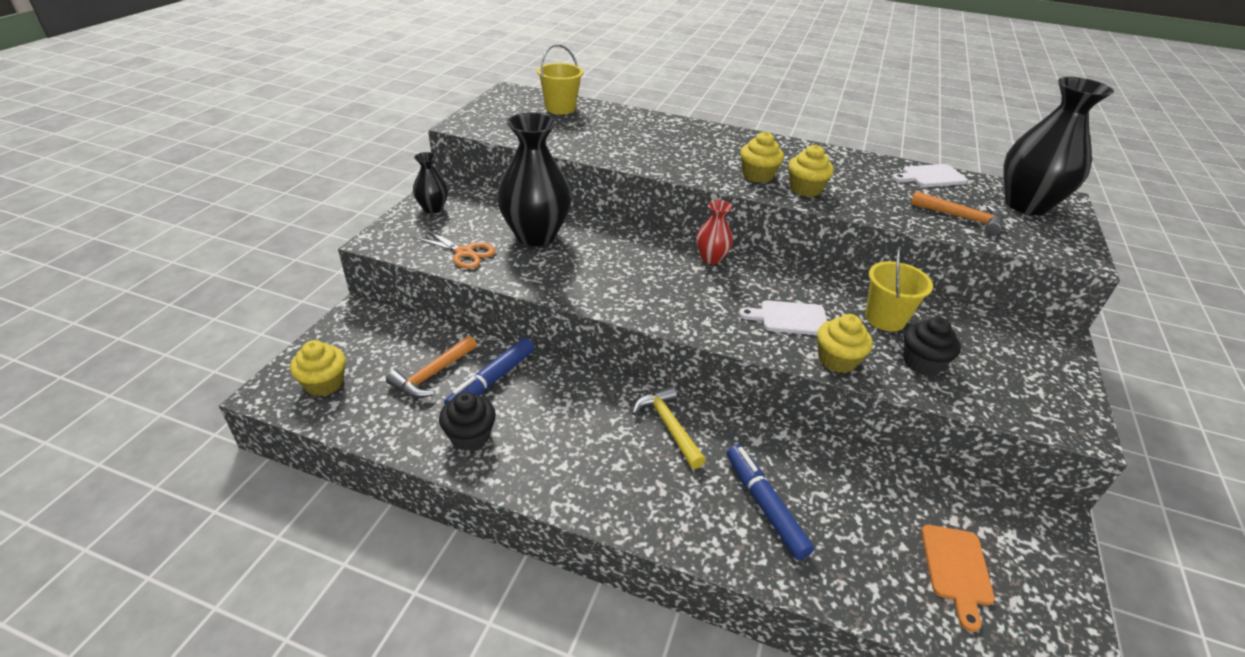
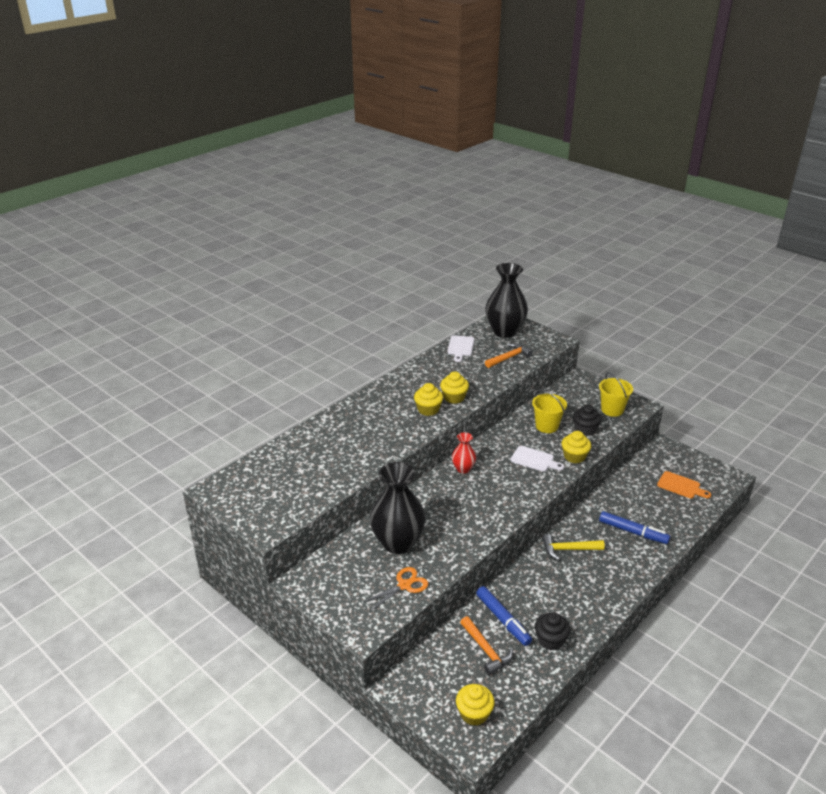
camera: 65 degrees left, 5 degrees down
(433, 208) = (329, 593): black vase -> none
(560, 108) = (268, 469): yellow bucket -> yellow bucket (612, 410)
(765, 505) = (633, 532): blue marker -> blue marker turned 150 degrees counterclockwise
(789, 318) = (534, 460): white cutting board -> white cutting board turned 90 degrees counterclockwise

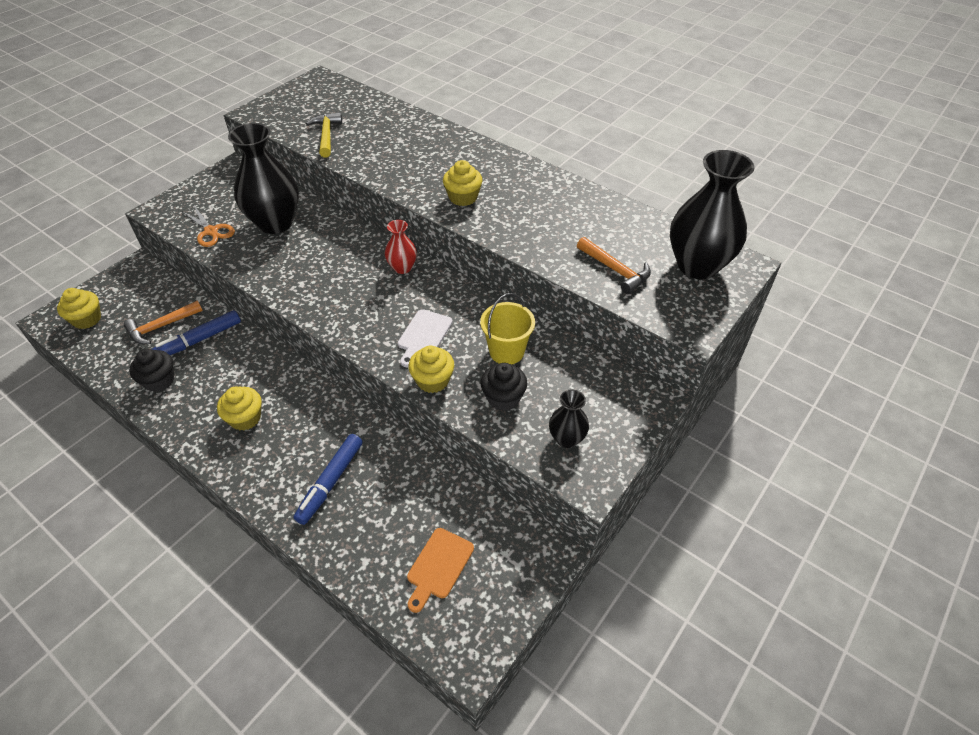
camera: 85 degrees right, 15 degrees up
(454, 397) = (494, 218): yellow cupcake -> yellow cupcake (245, 418)
(460, 347) = (630, 220): white cutting board -> none
(568, 549) = (303, 404): yellow hammer -> yellow hammer (326, 135)
(612, 410) = (566, 439): yellow bucket -> black vase

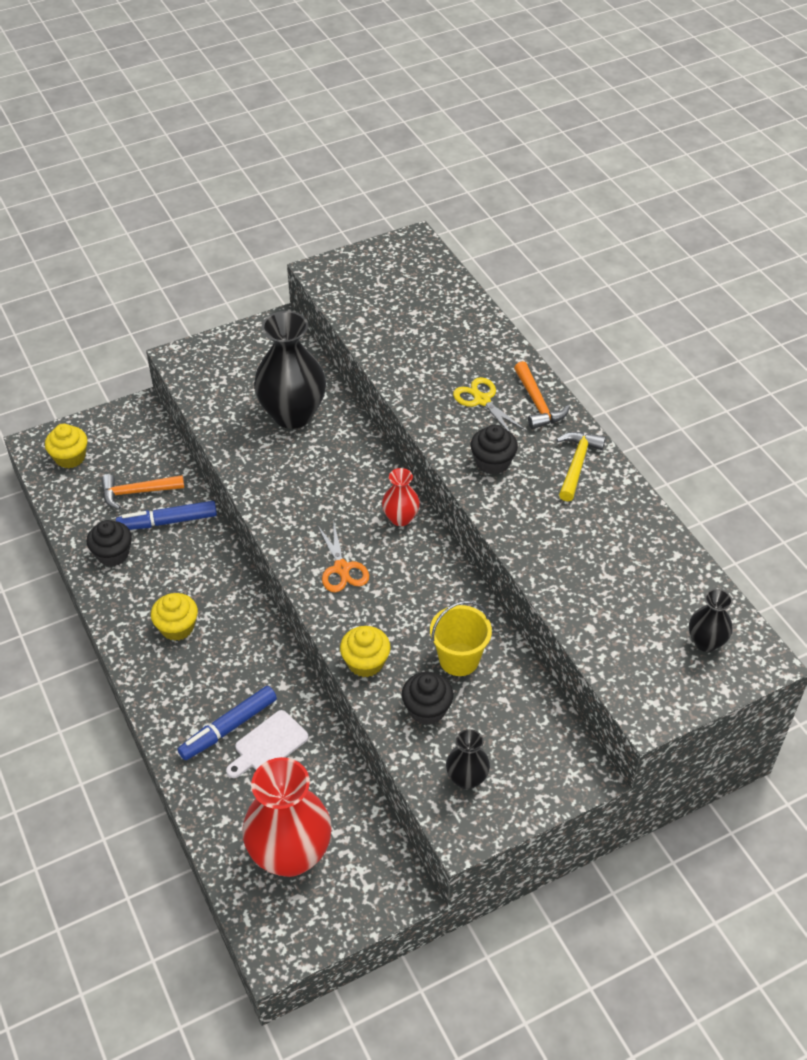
camera: 25 degrees right, 0 degrees up
(211, 231) = (223, 403): orange scissors -> orange scissors (342, 568)
(326, 135) = (385, 328): yellow hammer -> yellow hammer (577, 464)
(423, 336) = (382, 608): white cutting board -> white cutting board (268, 745)
(430, 161) = (482, 400): none -> yellow scissors
(438, 566) = (290, 854): orange cutting board -> red vase
(463, 197) = (492, 462): yellow cupcake -> black cupcake
(615, 270) = (608, 614): orange hammer -> orange hammer (537, 403)
(697, 266) = (706, 642): black vase -> black vase, size x0.49

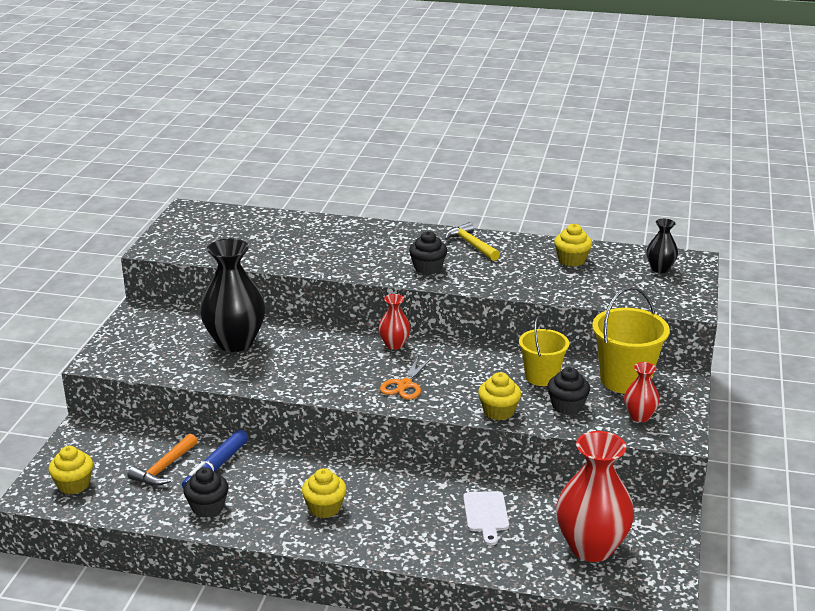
camera: 50 degrees left, 20 degrees down
(228, 728) = (449, 526): blue marker -> none
(342, 568) = (405, 385): orange scissors -> orange scissors turned 90 degrees clockwise
(466, 778) = (639, 416): black vase -> red vase
(482, 400) = (370, 249): yellow scissors -> none
(523, 729) = (625, 380): none -> yellow bucket
(537, 403) = (402, 234): orange hammer -> none
(637, 559) = (571, 260): none -> yellow cupcake

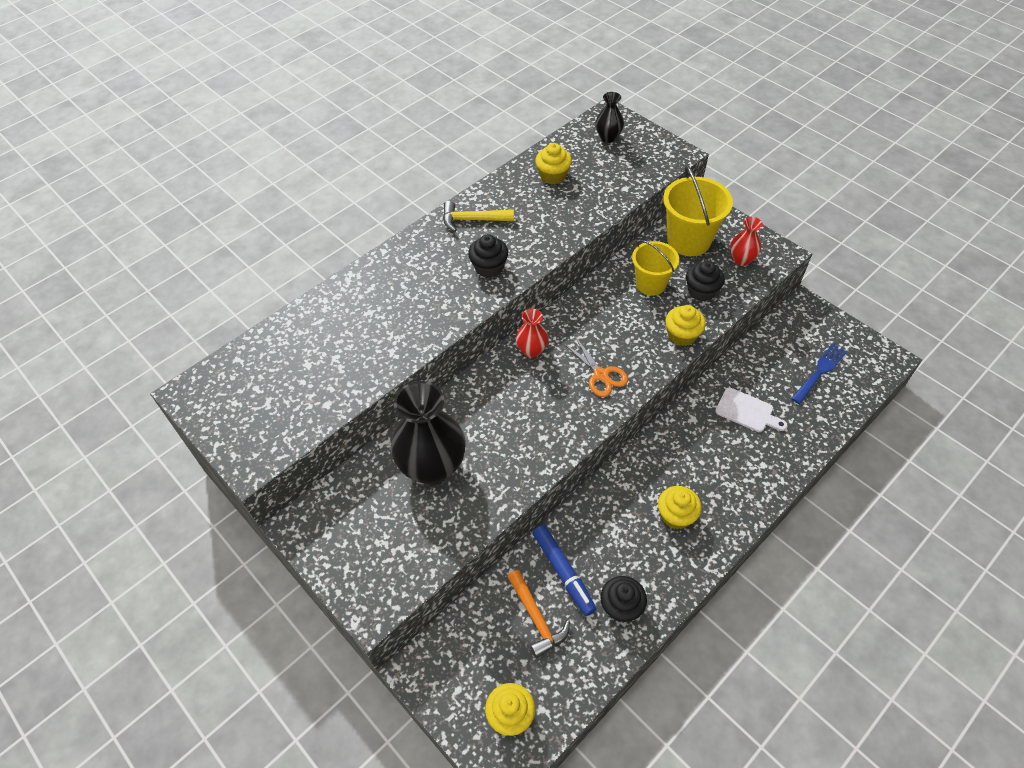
camera: 55 degrees left, 25 degrees up
(591, 547) = (820, 371): red vase -> blue fork

